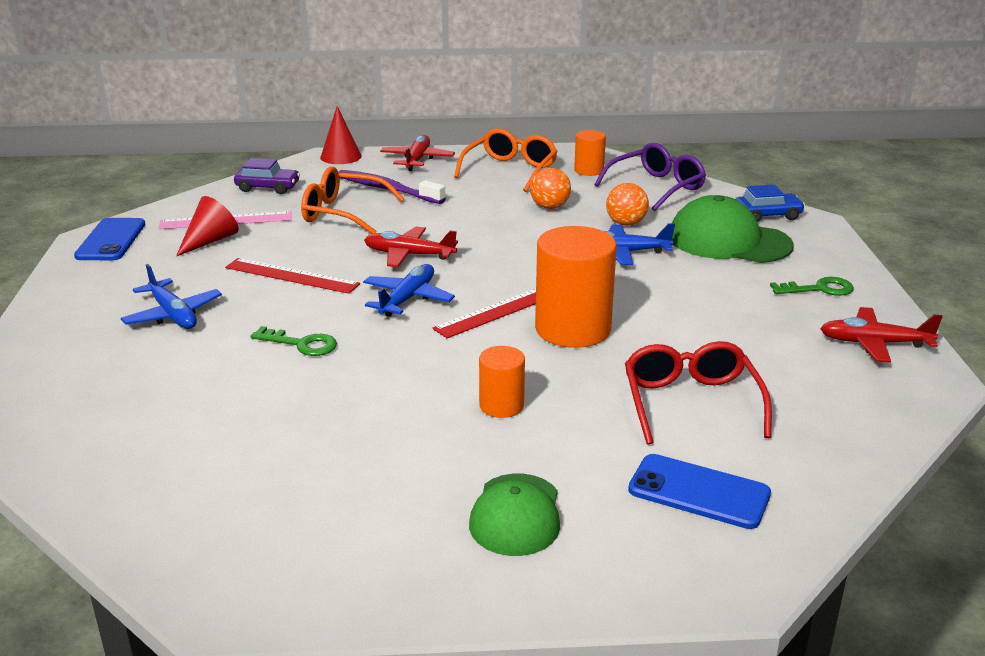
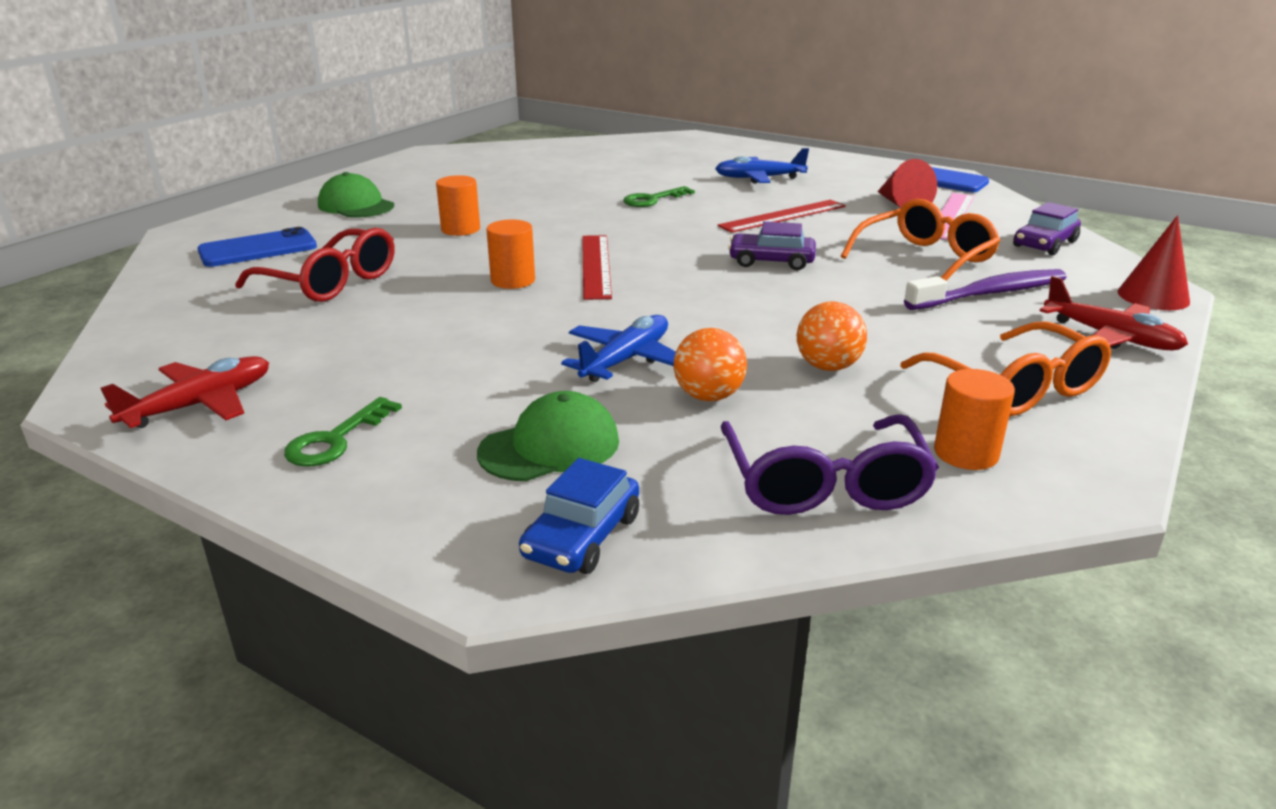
camera: 125 degrees right, 0 degrees up
(408, 255) = (771, 261): red plane -> purple car
(408, 299) = (675, 241): blue plane -> none
(573, 329) = (513, 280): orange cylinder -> orange cylinder, size x0.53
(729, 241) = (550, 447): green cap -> green cap, size x0.65

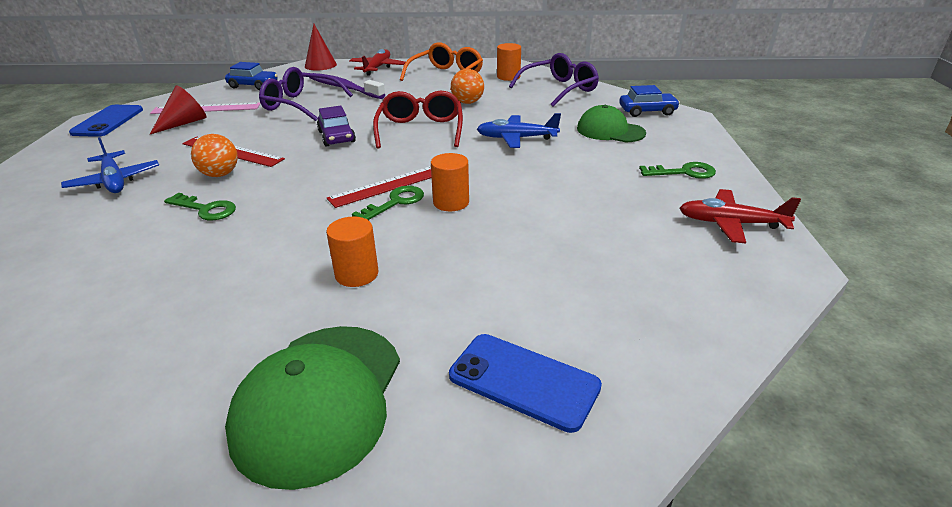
camera: 120 degrees left, 5 degrees up
(331, 282) = (540, 277): red glasses -> red glasses (420, 130)
(356, 205) = (319, 400): green cap -> green cap, size x1.54
(553, 259) = (395, 202): none -> green key
(708, 396) = (526, 116): orange ball -> orange ball (220, 174)
(925, 259) = (300, 104): orange glasses -> purple glasses
(1044, 244) = (253, 85): purple car -> blue car

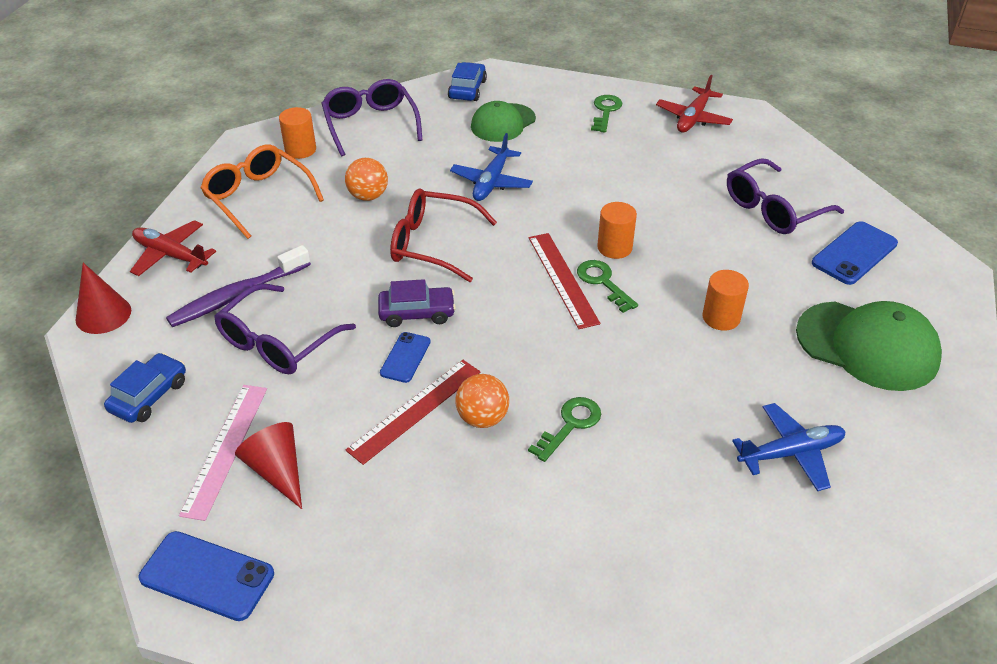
camera: 75 degrees left, 10 degrees up
(114, 181) = (459, 524): blue plane -> blue plane (791, 453)
(287, 140) = (405, 357): none -> blue phone
(583, 298) = (773, 209): none -> purple glasses

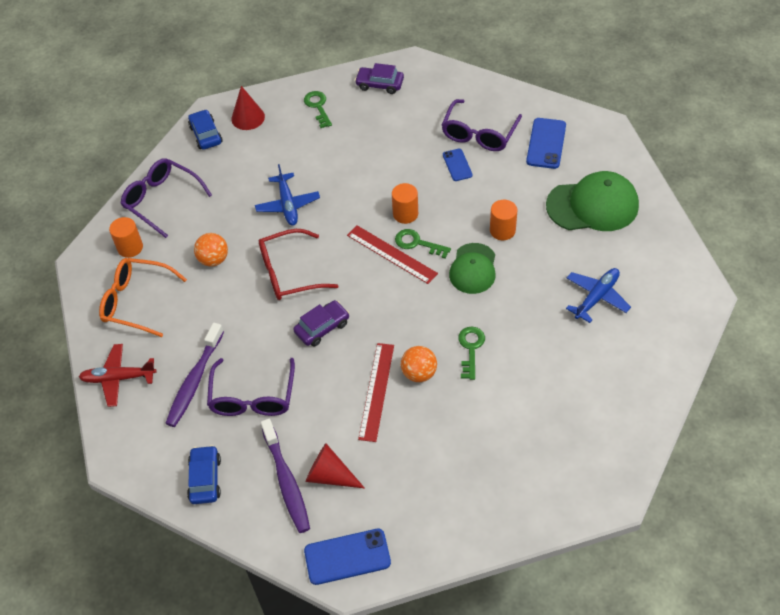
camera: 30 degrees left, 10 degrees up
(103, 314) = (116, 445): red cone -> red cone (248, 117)
(225, 449) = (286, 482): pink ruler -> purple toothbrush
(405, 357) = (341, 361): blue phone -> blue phone (457, 165)
(503, 123) = (255, 152): green cap -> green cap (473, 268)
(693, 118) = (380, 84): red plane -> purple car

